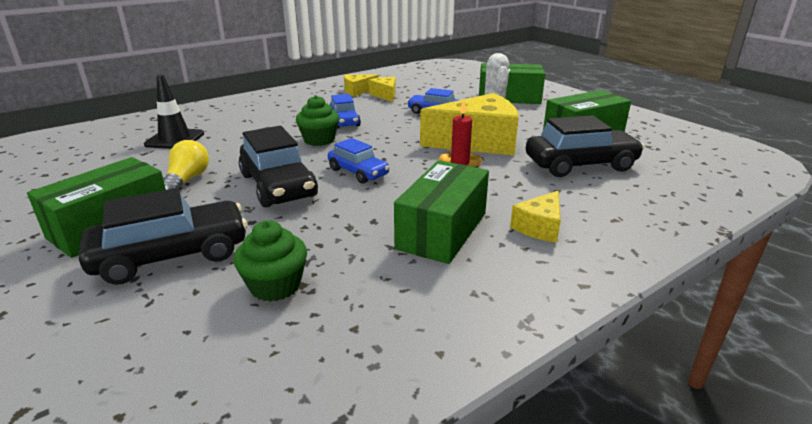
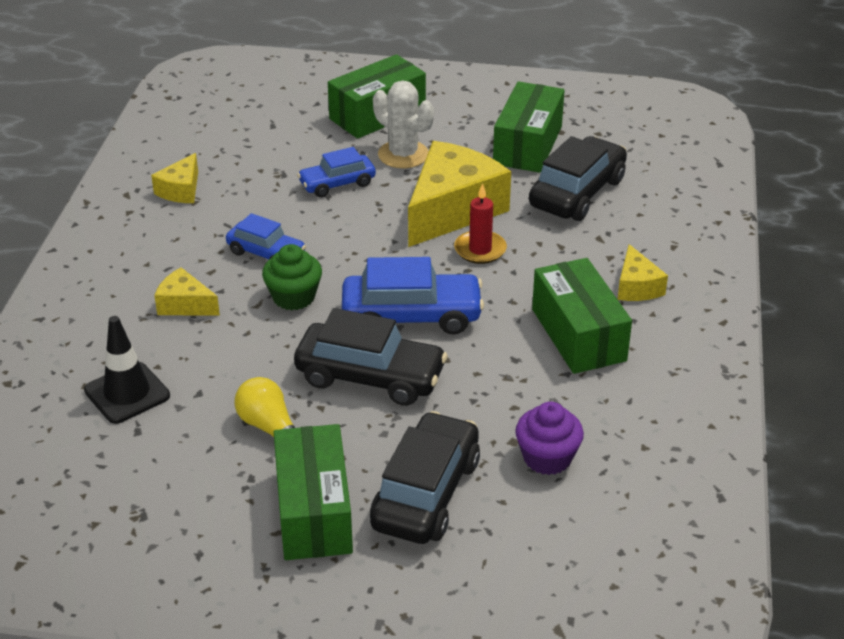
camera: 45 degrees left, 10 degrees up
(275, 286) = (547, 458): green cupcake -> purple cupcake
(358, 172) = (411, 316): blue car -> blue car, size x1.64
(385, 95) = (229, 181): yellow cheese -> yellow cheese (185, 305)

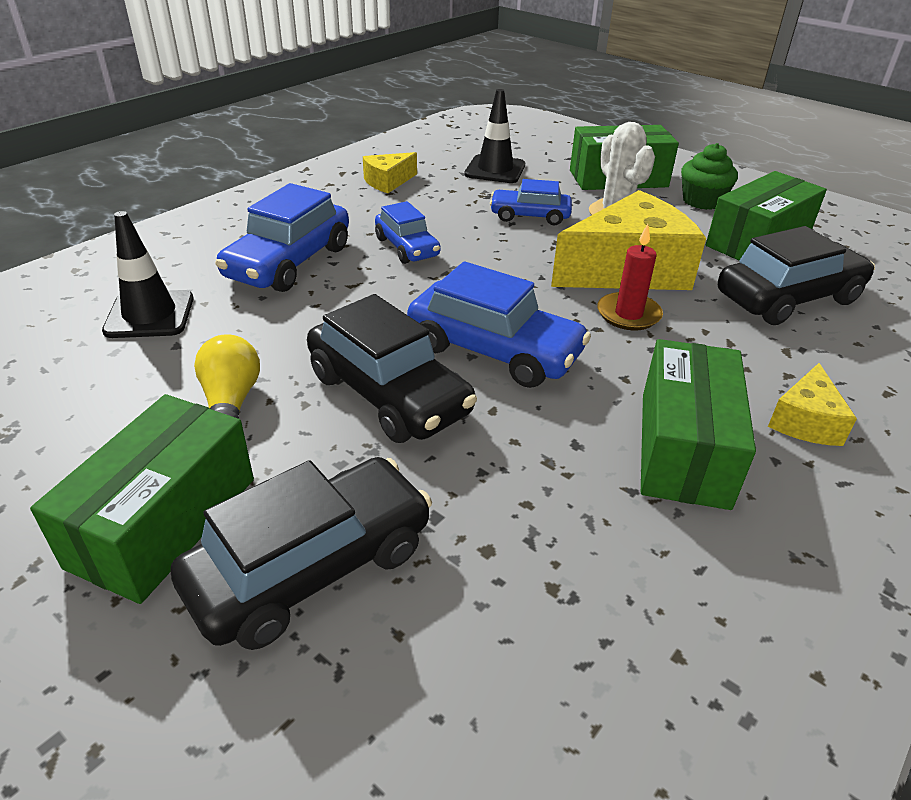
camera: 30 degrees right, 0 degrees up
(185, 305) = (289, 262): yellow cheese -> blue car
(264, 141) = (495, 170): none -> black traffic cone
(294, 297) = (392, 290): green cupcake -> green cupcake (702, 201)
(547, 458) = (515, 598): purple cupcake -> none

